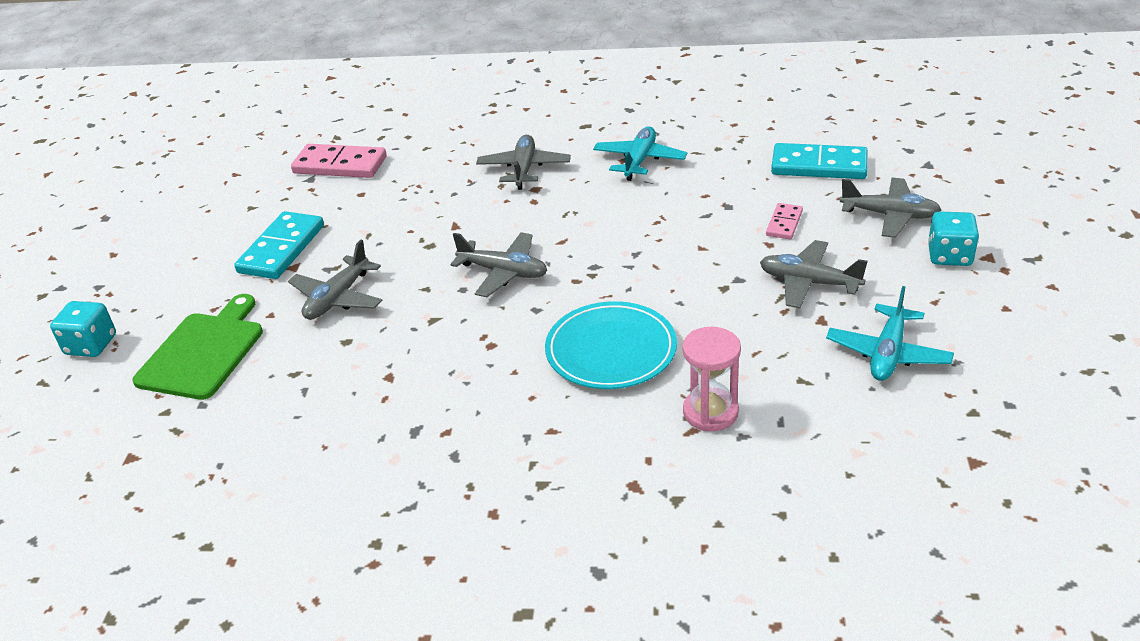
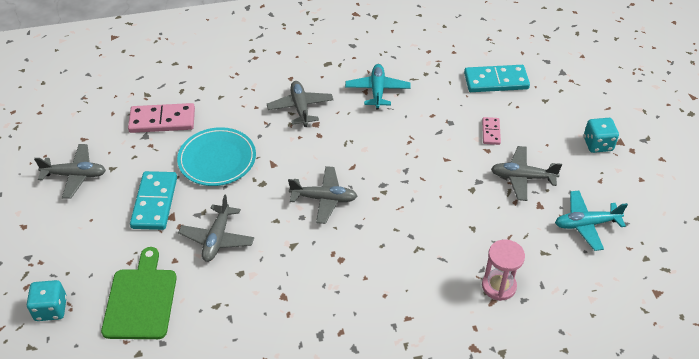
camera: 20 degrees left, 10 degrees up
(611, 350) = (420, 250): turquoise plate -> turquoise plate (217, 159)
(888, 353) = (586, 224): turquoise plane -> turquoise plane turned 75 degrees clockwise
(890, 215) = (553, 117): grey plane -> grey plane (75, 175)

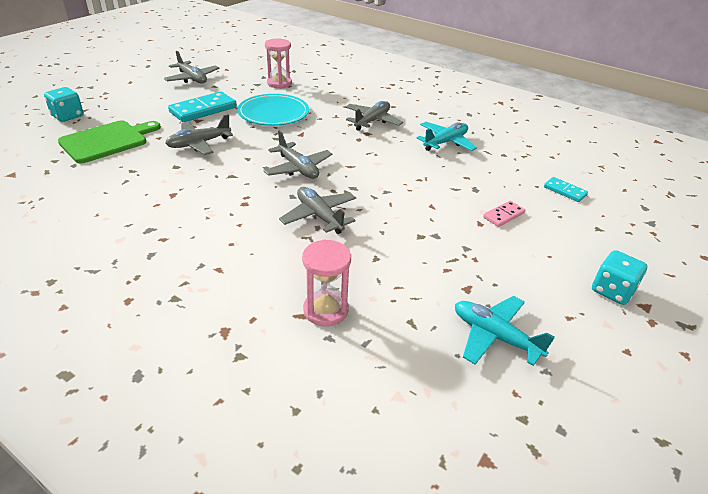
camera: 45 degrees right, 10 degrees down
(162, 120) = (279, 83): pink domino -> pink hourglass
(496, 81) = (564, 191): turquoise domino -> turquoise domino, size x0.53
(522, 177) = (483, 260): grey plane -> grey plane (319, 216)

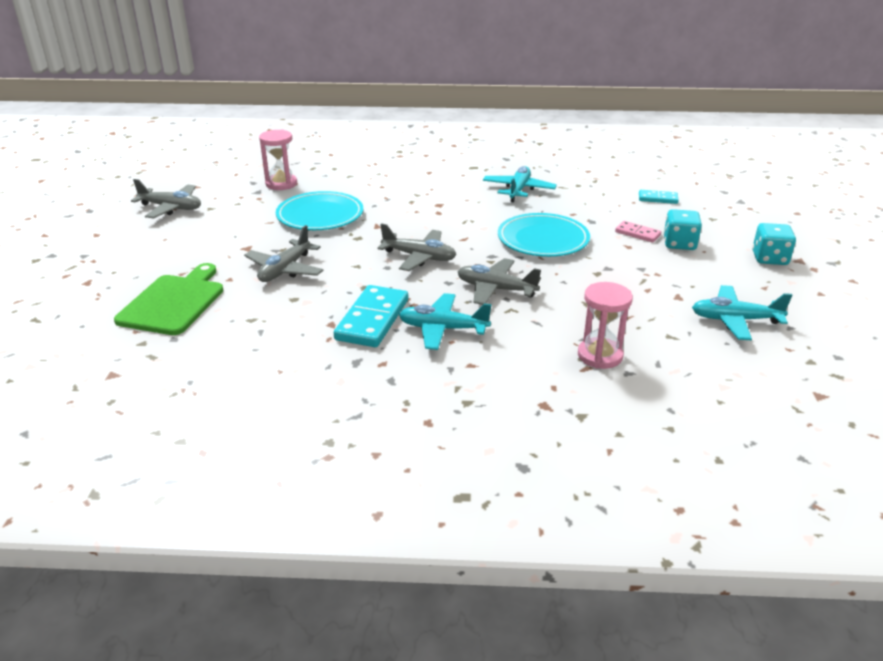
camera: 30 degrees left, 5 degrees down
(67, 116) = (77, 295): turquoise dice -> turquoise dice (679, 244)
(203, 110) = (236, 236): turquoise domino -> turquoise domino (372, 319)
(238, 231) = (443, 329): none -> turquoise plane
(372, 121) = (428, 192): grey plane -> none
(412, 190) = (543, 239): none -> turquoise plate
(503, 215) = (637, 233): pink domino -> pink domino turned 75 degrees counterclockwise

